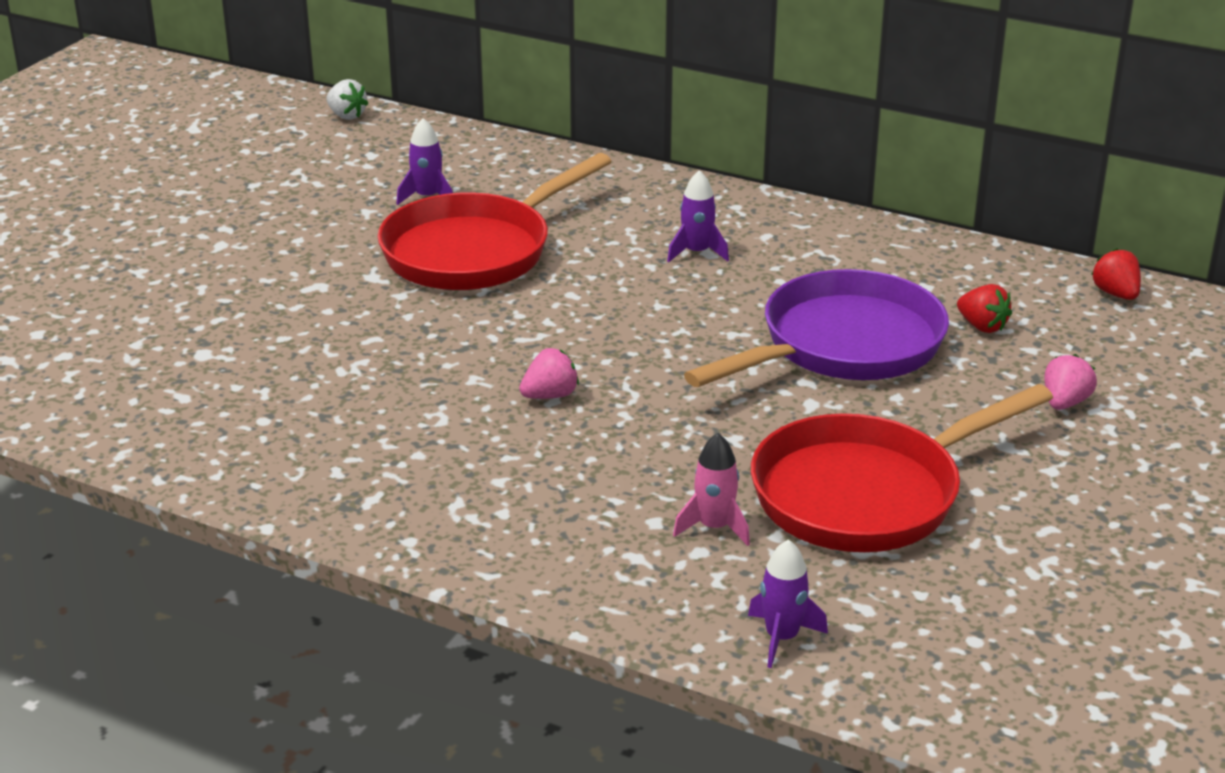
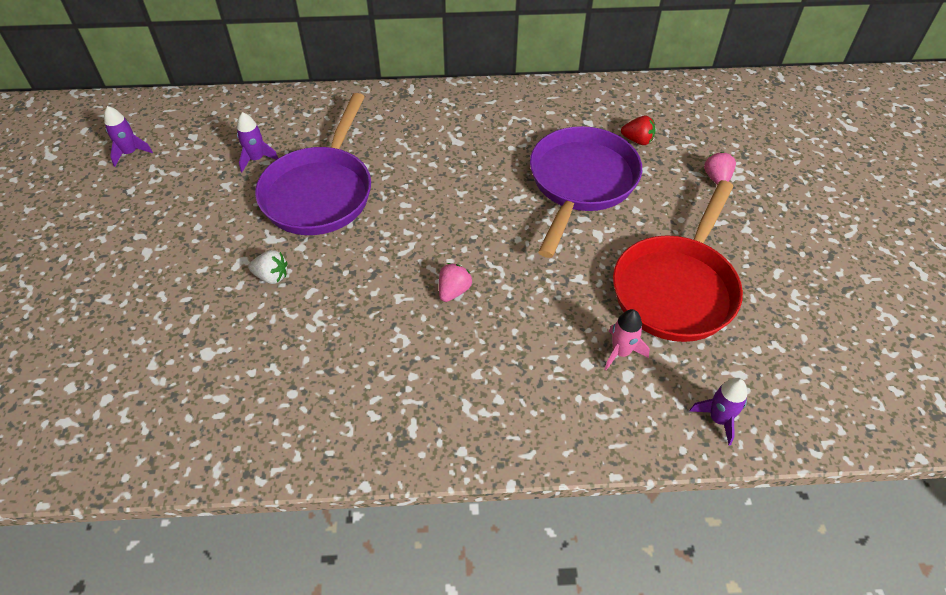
camera: 30 degrees left, 20 degrees up
(346, 116) = (151, 109): white strawberry -> white strawberry (271, 276)
(474, 251) = (320, 192): red pan -> purple pan
(697, 252) = (450, 143): purple rocket -> purple rocket (130, 153)
(1116, 294) = (681, 92): red strawberry -> none

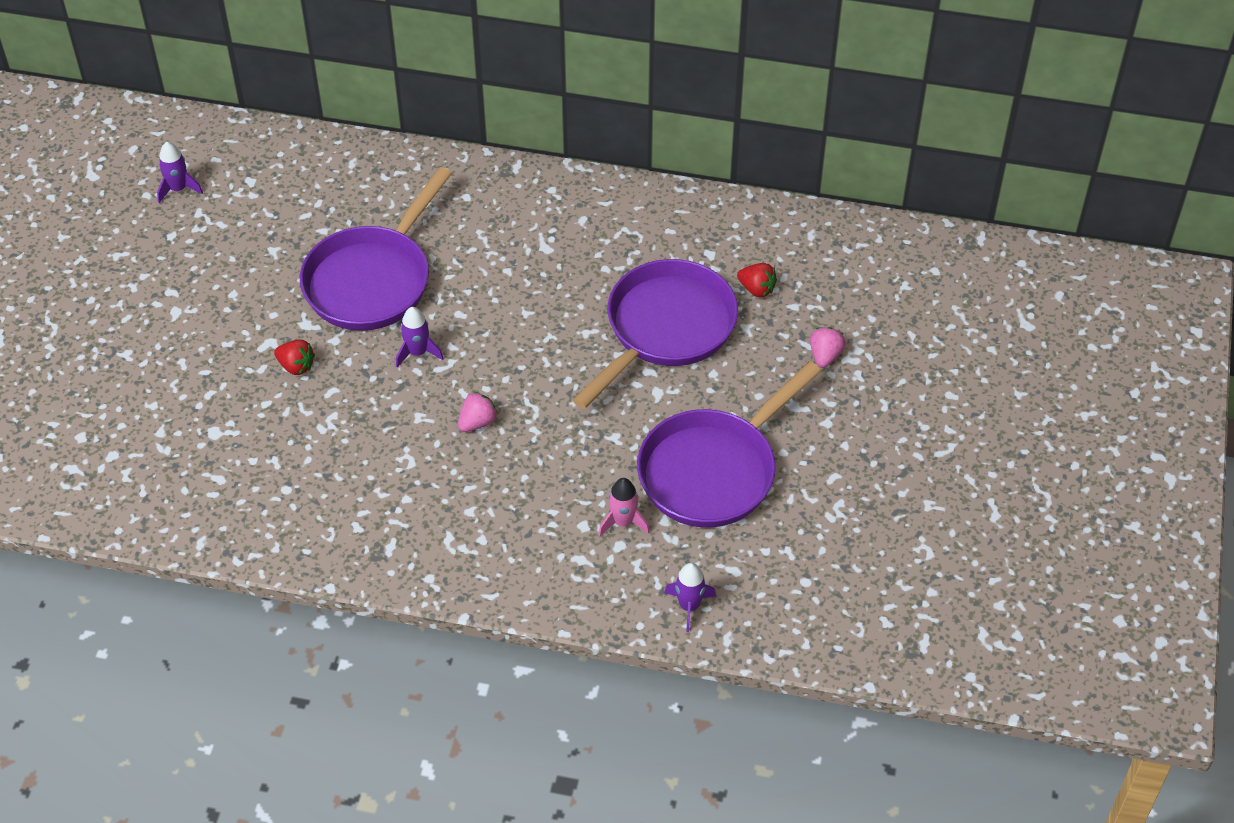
camera: 15 degrees right, 0 degrees up
(256, 159) = (314, 225): purple rocket -> purple rocket (417, 352)
(271, 276) = (296, 366): white strawberry -> red strawberry
(676, 288) = (713, 470): red pan -> purple pan

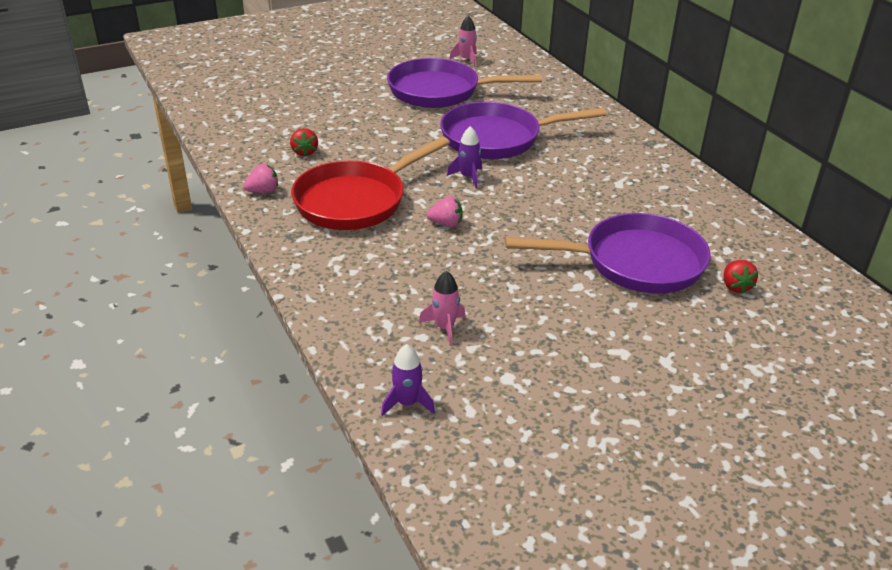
camera: 50 degrees right, 15 degrees down
(178, 189) = (466, 60): purple rocket -> pink rocket
(296, 366) = (399, 143): red strawberry -> red strawberry (304, 152)
(367, 468) = (356, 201): none -> red pan
(713, 470) = (548, 349): purple pan -> purple pan (440, 91)
(825, 356) = (735, 353): pink strawberry -> pink strawberry (263, 191)

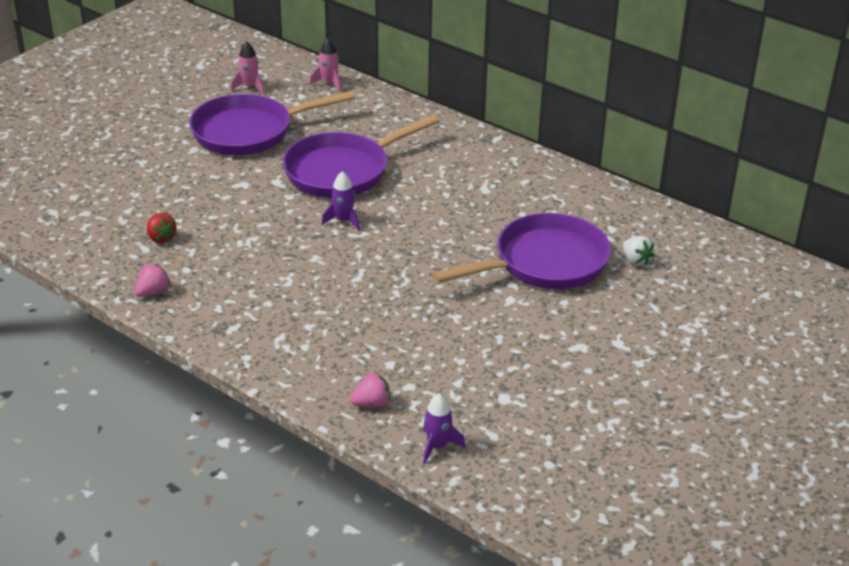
camera: 25 degrees left, 0 degrees up
(356, 201) = (253, 276): red pan -> none
(444, 328) = (423, 372): pink rocket -> pink rocket (329, 83)
(446, 224) = (356, 274): pink strawberry -> pink strawberry (371, 403)
(735, 286) = (636, 260): red strawberry -> white strawberry

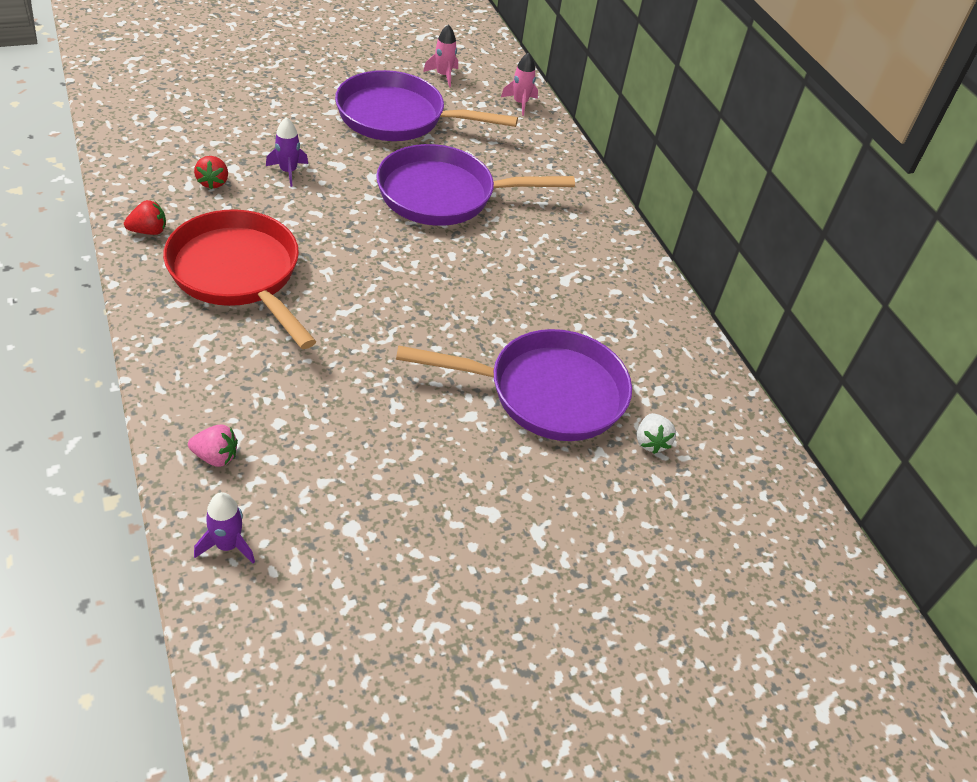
camera: 25 degrees right, 10 degrees up
(153, 292) = (149, 231): pink strawberry -> red strawberry
(254, 289) = (238, 274): none -> red pan
(343, 221) = (392, 245): purple rocket -> purple rocket (288, 171)

